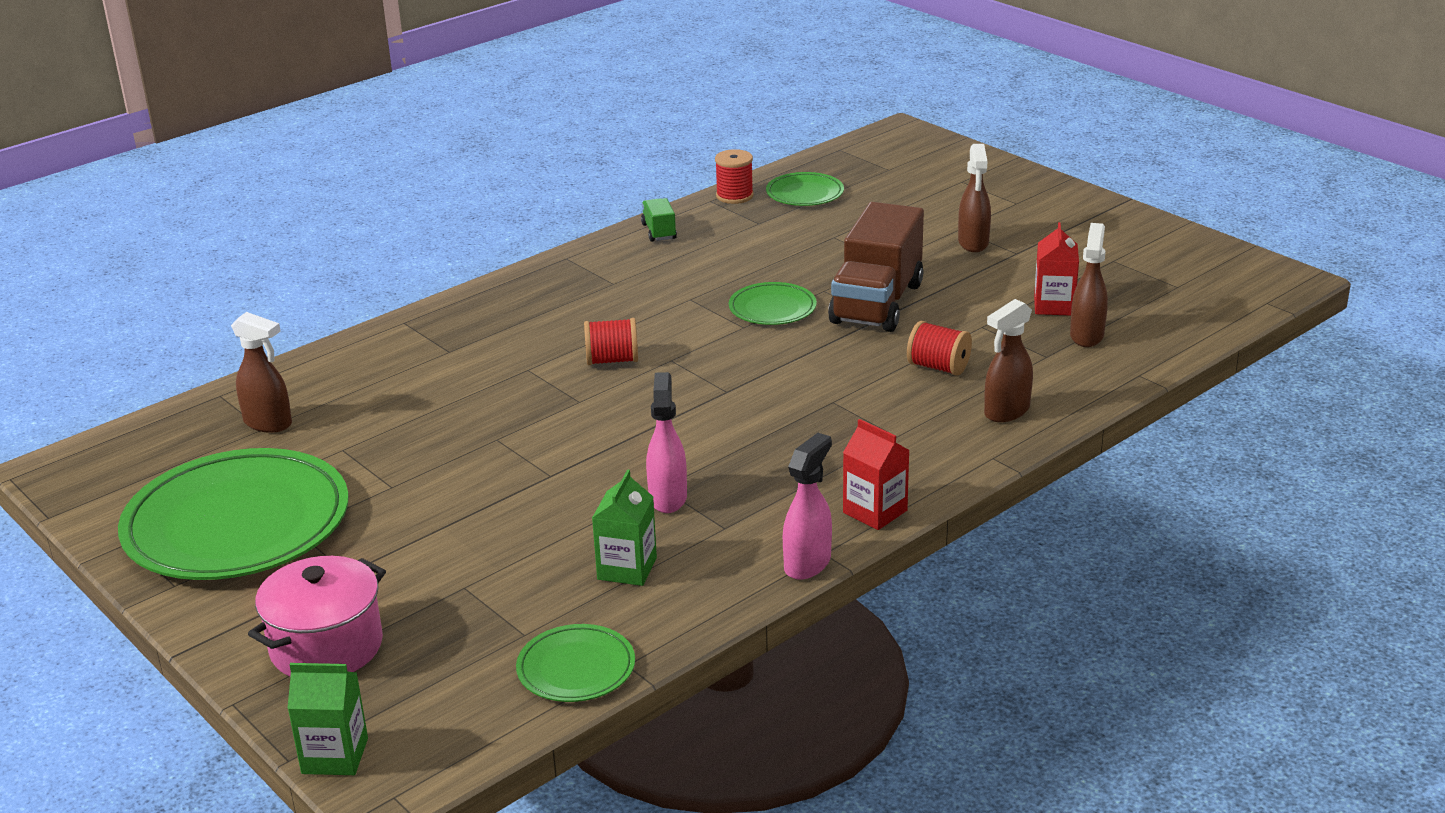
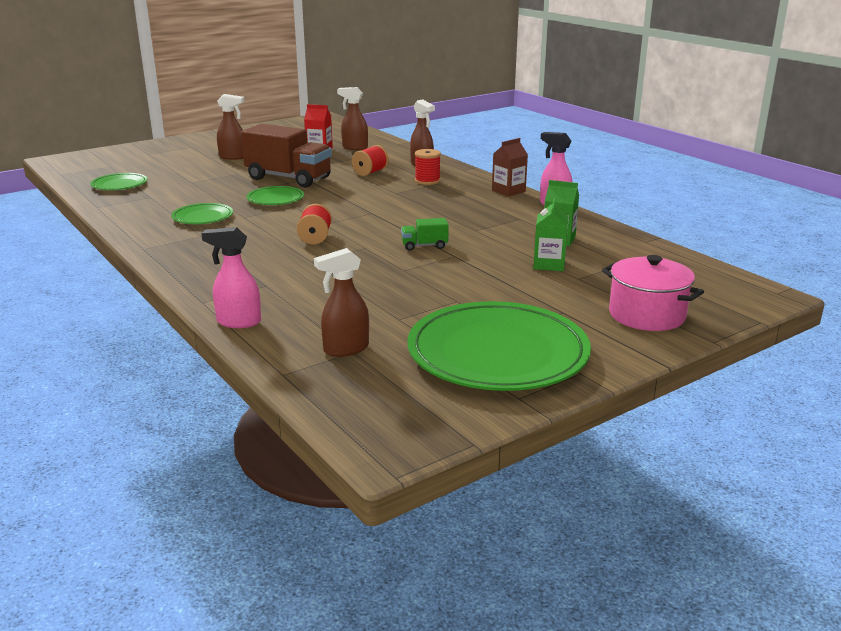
camera: 85 degrees left, 5 degrees down
(268, 423) = (345, 349): brown spray bottle -> brown spray bottle turned 150 degrees counterclockwise
(335, 756) = (751, 309): green carton -> green carton (549, 264)
(576, 668) = (652, 252): green plate -> green plate (202, 217)
(659, 232) = (132, 221): green truck -> green truck (424, 246)
(668, 498) = (487, 229): pink spray bottle -> pink spray bottle (238, 322)
(734, 196) = (99, 201): red spool -> red spool (427, 181)
(875, 511) = (508, 191): red carton -> brown carton

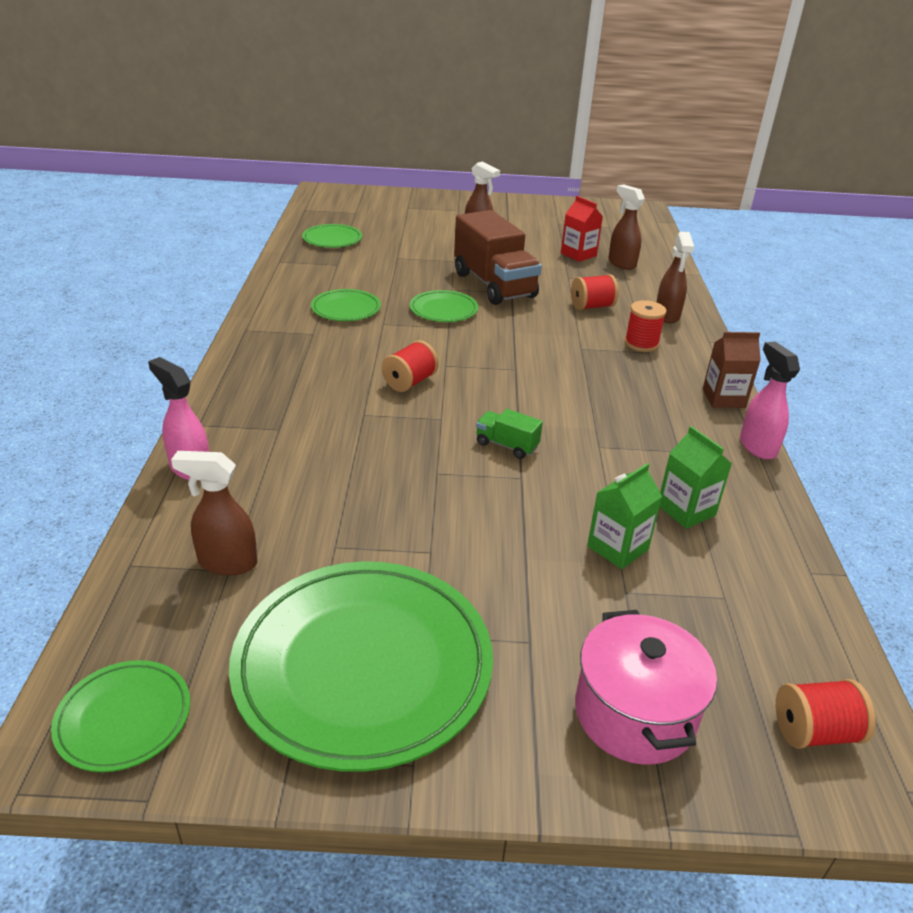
camera: 35 degrees right, 10 degrees up
(403, 426) = (124, 718): none -> green plate
(722, 290) = (814, 732): none -> red spool

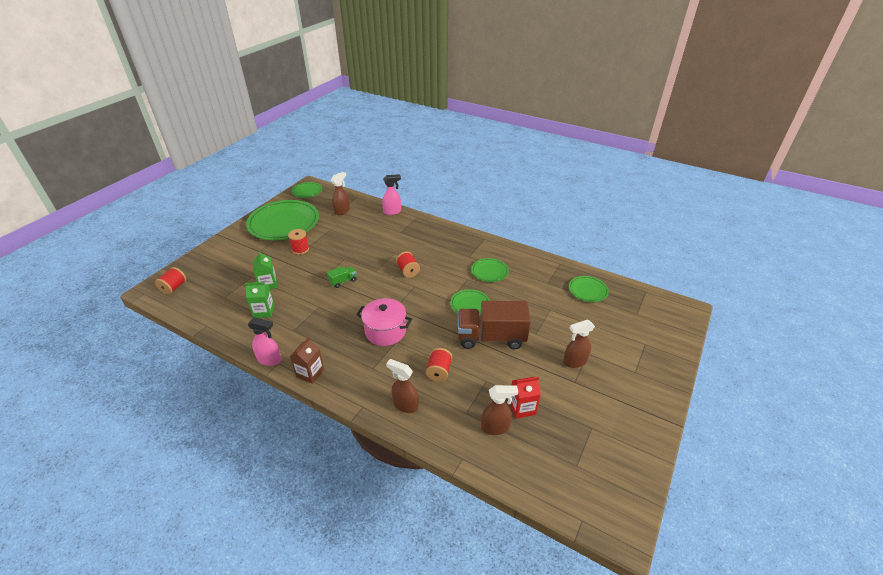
camera: 120 degrees right, 5 degrees up
(634, 713) = (219, 259): pink pot -> pink pot (385, 331)
(641, 343) = (383, 370): red spool -> red spool (300, 249)

